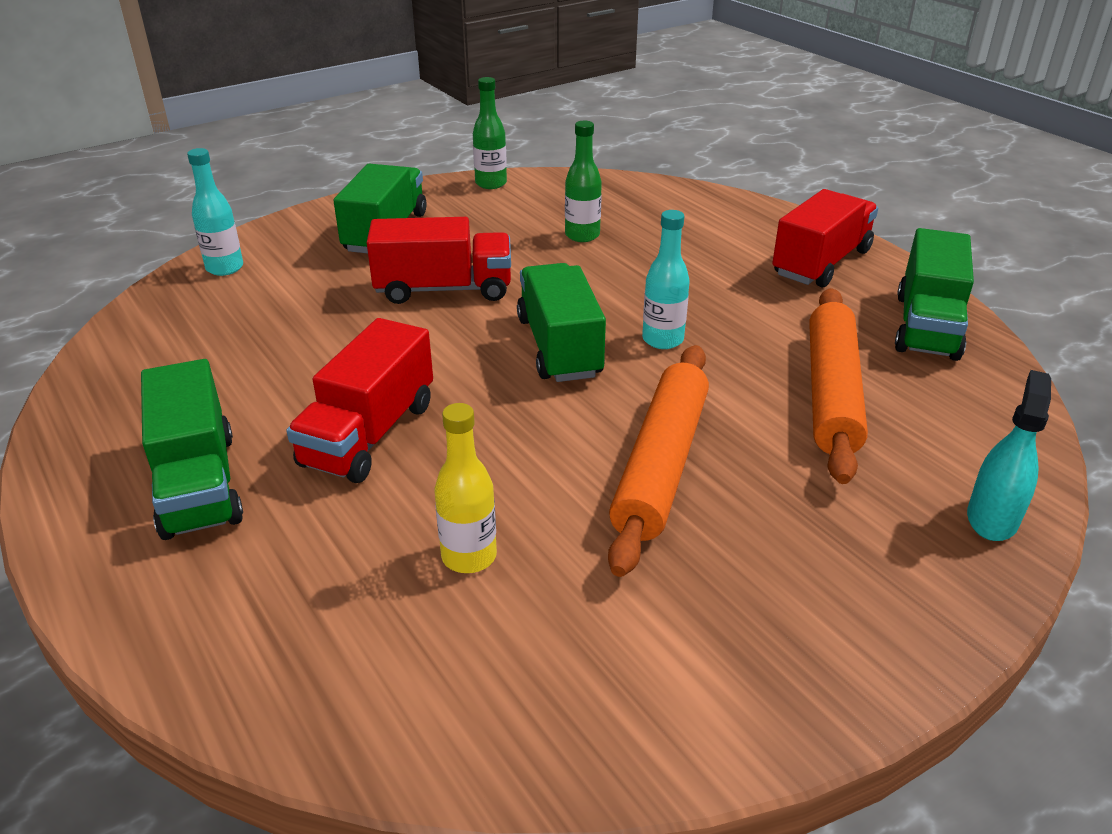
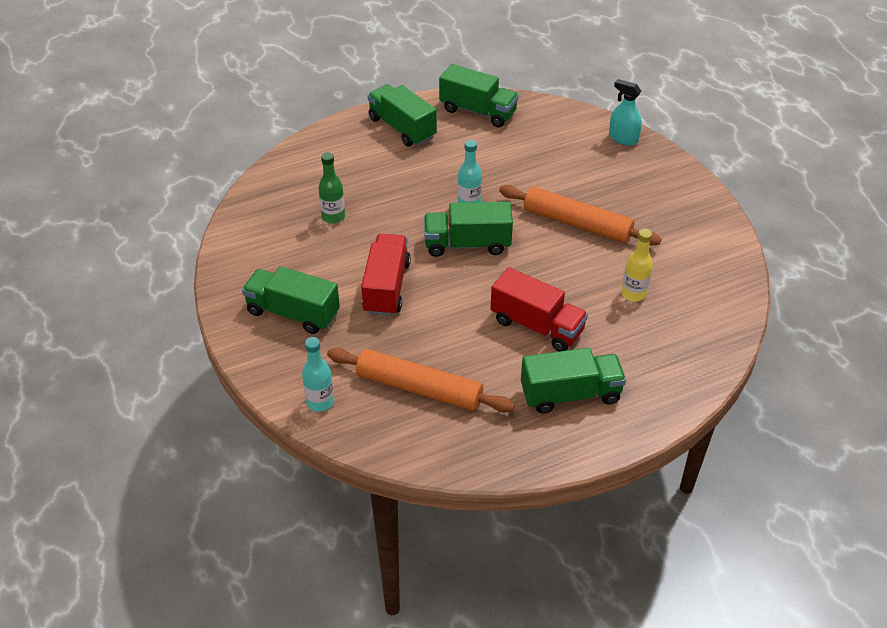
camera: 80 degrees left, 10 degrees up
(491, 183) = (230, 252): green bottle -> none
(821, 263) = (402, 128): red truck -> green truck
(831, 392) = (529, 157): orange rolling pin -> orange rolling pin (419, 388)

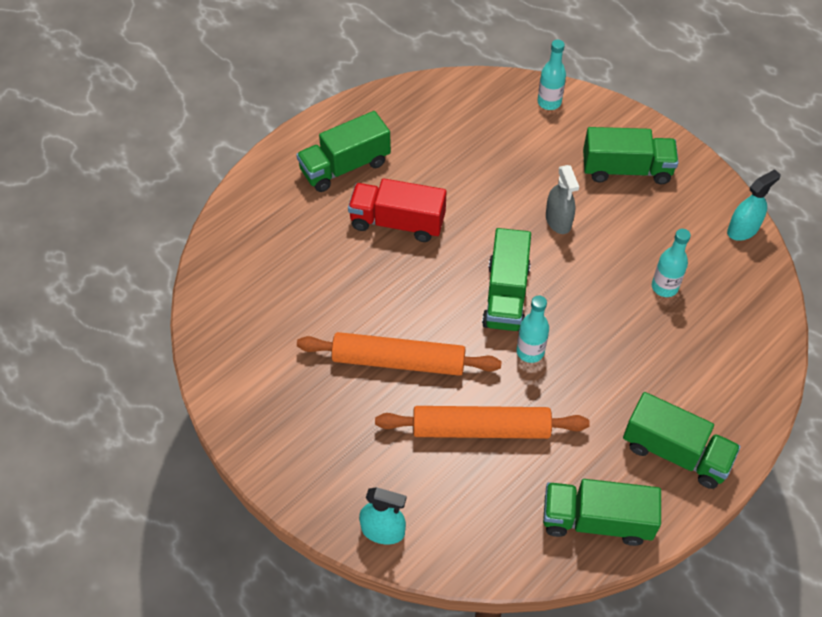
camera: 160 degrees right, 10 degrees up
(234, 238) = (742, 229): none -> turquoise spray bottle
(333, 217) = (664, 287): green bottle -> turquoise bottle
(386, 287) = (558, 220): red truck -> grey spray bottle
(419, 388) = (475, 135): orange rolling pin -> orange rolling pin (481, 429)
(467, 244) = (506, 295): green truck -> green truck turned 120 degrees clockwise
(633, 293) = (313, 286): yellow bottle -> none

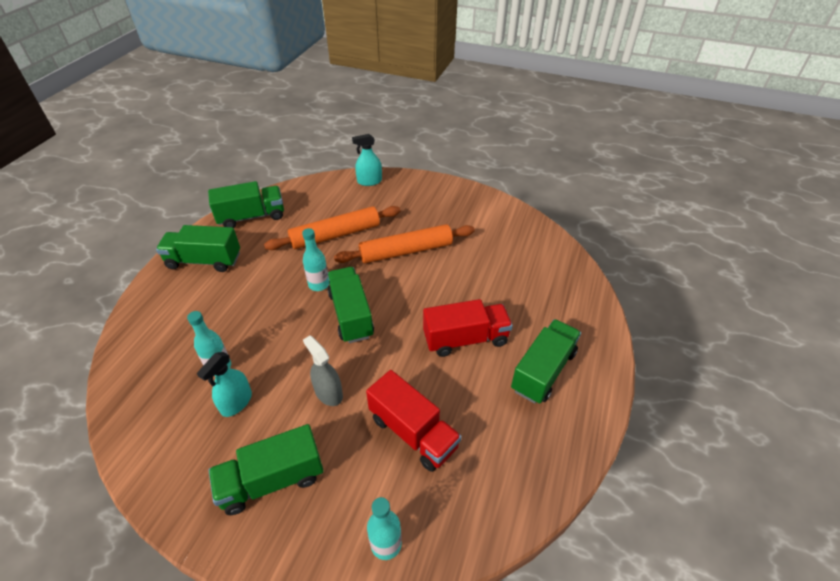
camera: 155 degrees right, 10 degrees down
(494, 162) = (413, 432): none -> red truck
(742, 229) = (139, 454): turquoise spray bottle -> turquoise spray bottle (236, 402)

